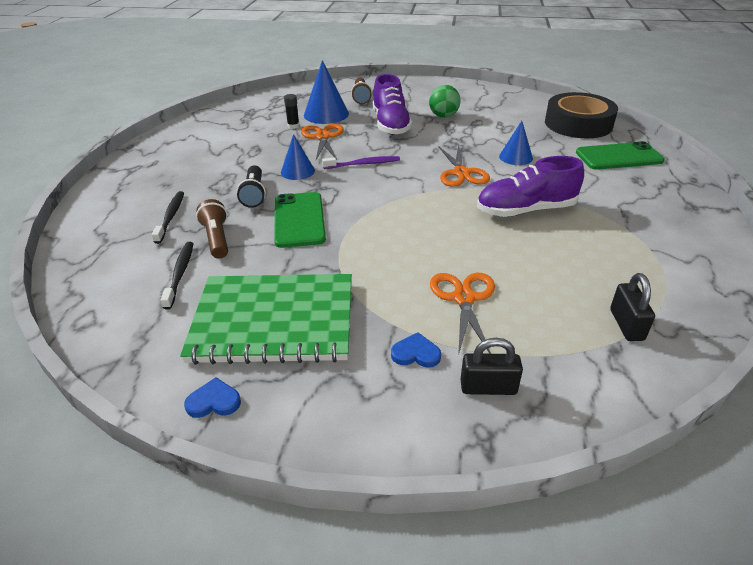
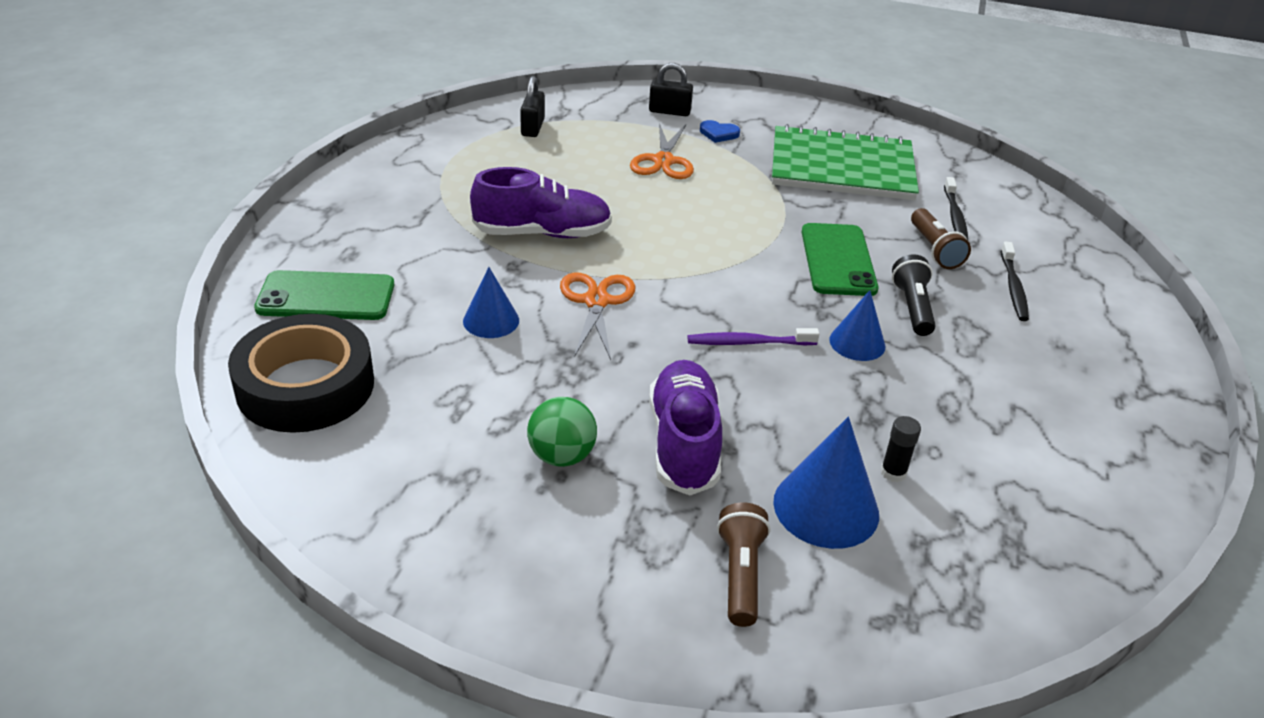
camera: 175 degrees left, 0 degrees up
(214, 401) = (873, 129): blue heart -> none
(323, 137) = (824, 424): orange scissors -> none

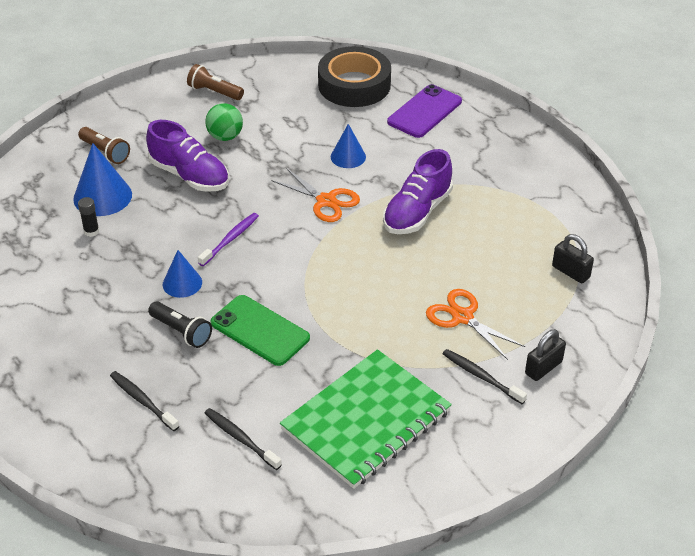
camera: 130 degrees right, 5 degrees up
(326, 297) = (424, 112): green phone -> purple phone
(718, 133) = (481, 376): blue heart -> black toothbrush
(934, 250) = (219, 392): brown flashlight -> brown flashlight (214, 92)

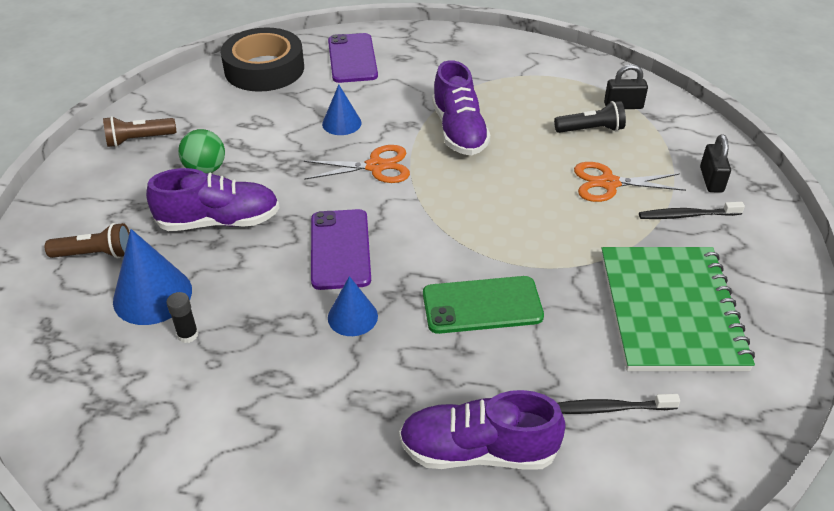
camera: 45 degrees left, 0 degrees up
(142, 401) = (477, 451): black toothbrush -> purple shoe
(181, 331) = (417, 359): black flashlight -> black flashlight (591, 129)
(230, 239) = (340, 249): purple toothbrush -> purple phone

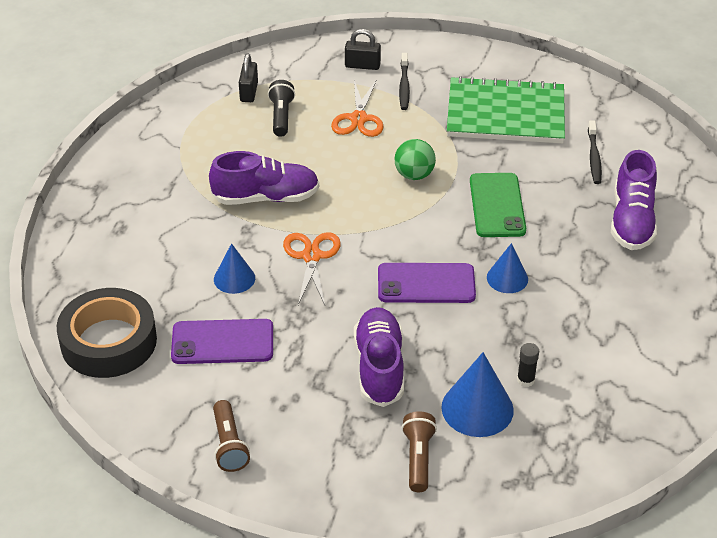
camera: 85 degrees left, 0 degrees up
(205, 169) = (295, 383): green ball -> green ball (414, 175)
(352, 58) = (109, 267): purple phone -> purple phone (222, 342)

